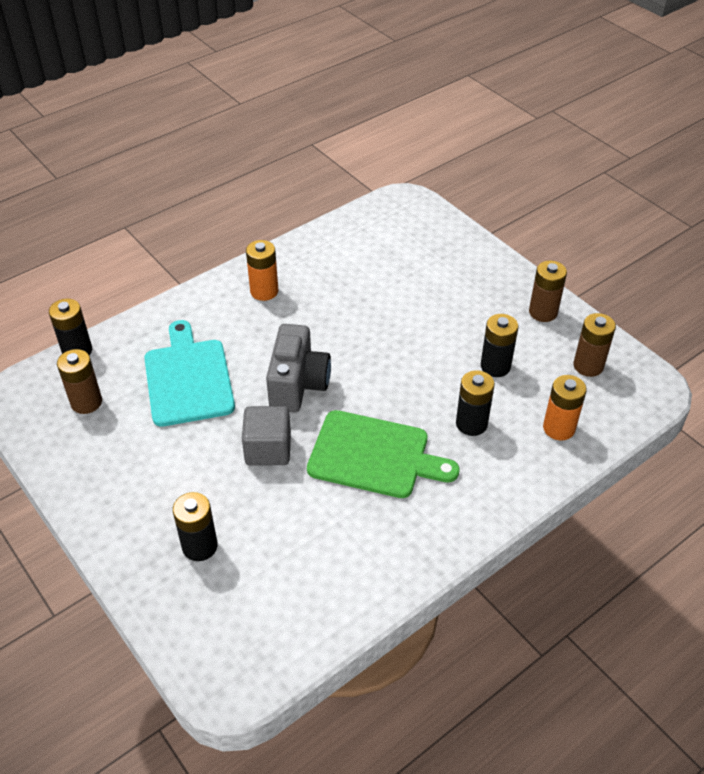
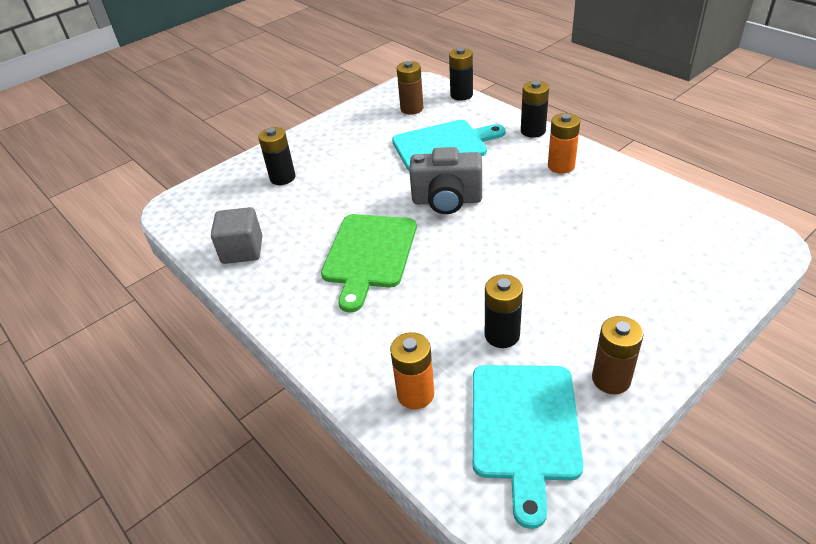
camera: 90 degrees right, 5 degrees down
(268, 449) = (373, 195): grey cube -> grey cube (242, 250)
(471, 424) = (414, 318): black battery -> black battery (533, 131)
(588, 366) = (524, 427): brown battery -> turquoise cutting board

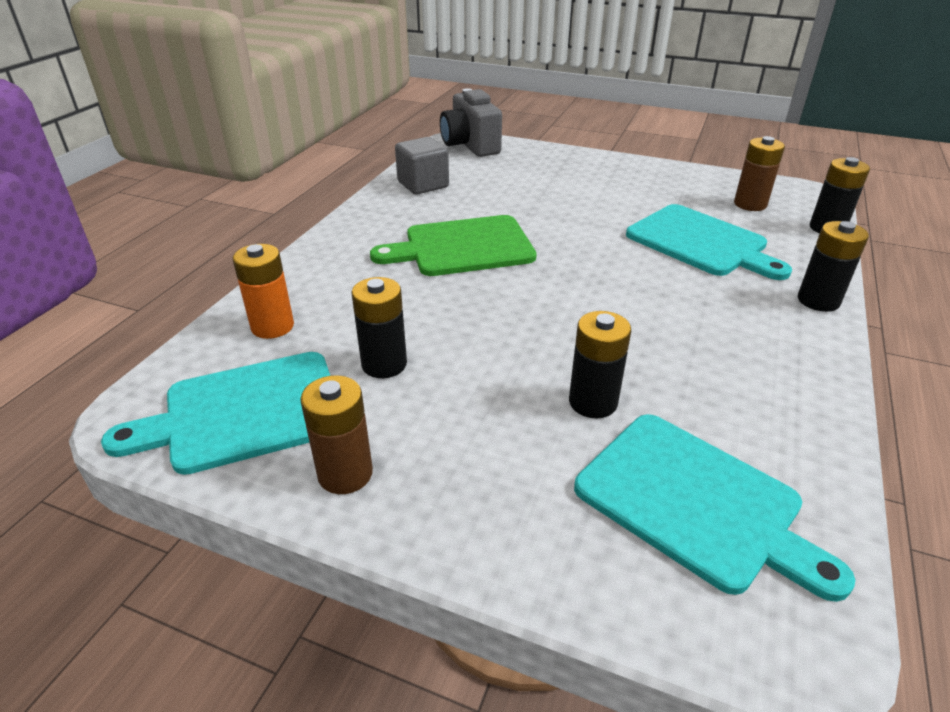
camera: 60 degrees right, 5 degrees down
(282, 178) = (543, 171): black battery -> black battery (593, 402)
(447, 201) = (594, 271): grey camera -> grey camera (470, 146)
(561, 166) = (762, 343): orange battery -> none
(677, 240) = (695, 502): none -> turquoise cutting board

